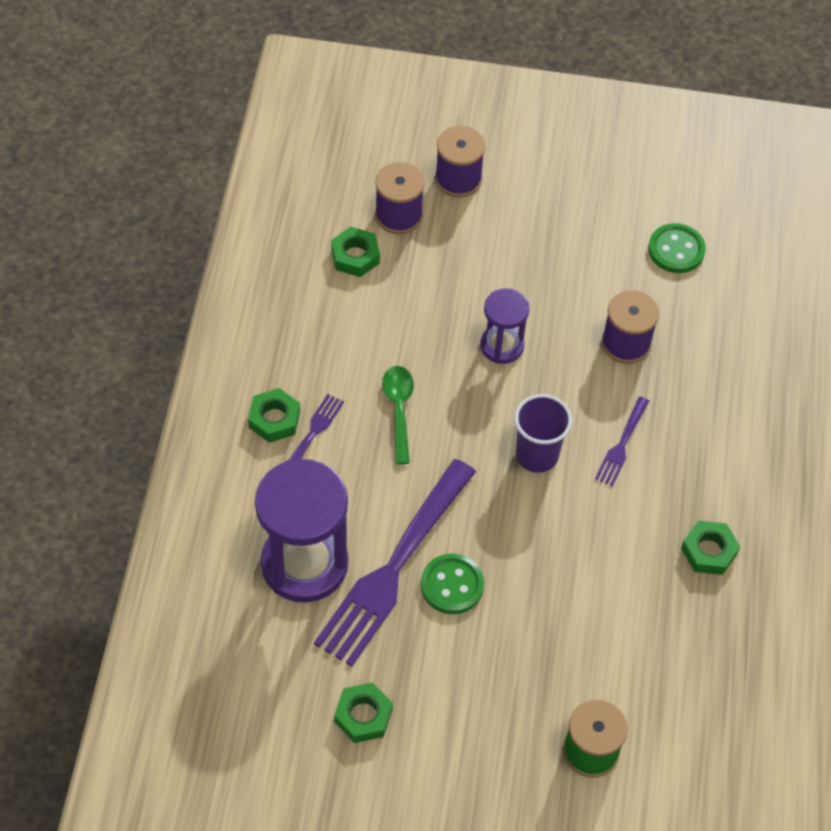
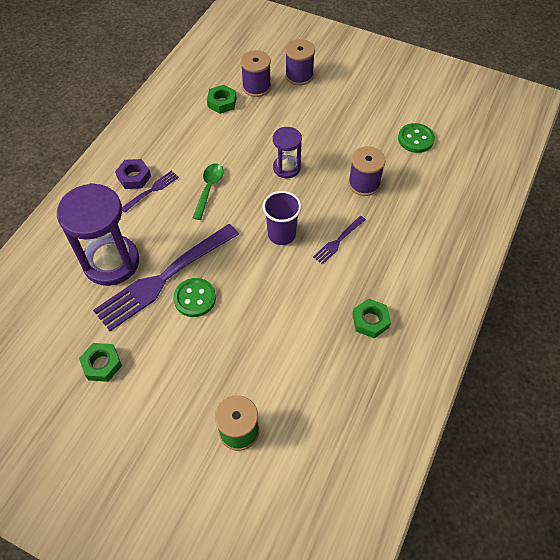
camera: 20 degrees right, 0 degrees up
(274, 419) = (134, 177): green nut -> purple nut

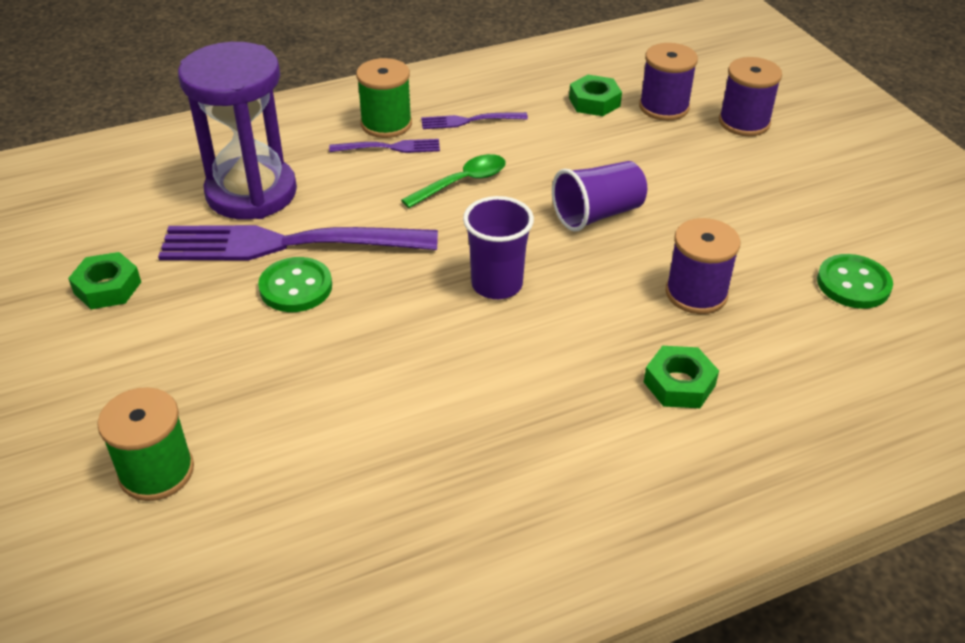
camera: 40 degrees right, 15 degrees down
(134, 177) = (386, 124): purple nut -> green spool
(286, 168) = (598, 214): purple hourglass -> purple cup
(338, 241) = (570, 339): purple fork -> purple fork (469, 121)
(370, 321) = (498, 468): green nut -> green nut (679, 384)

